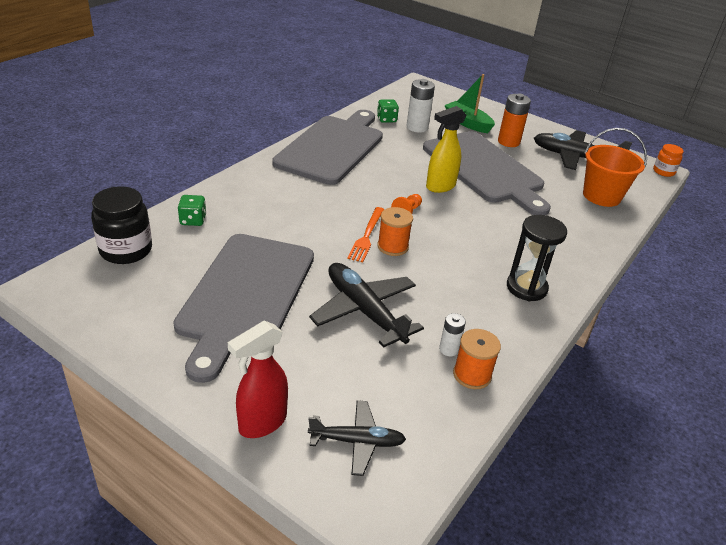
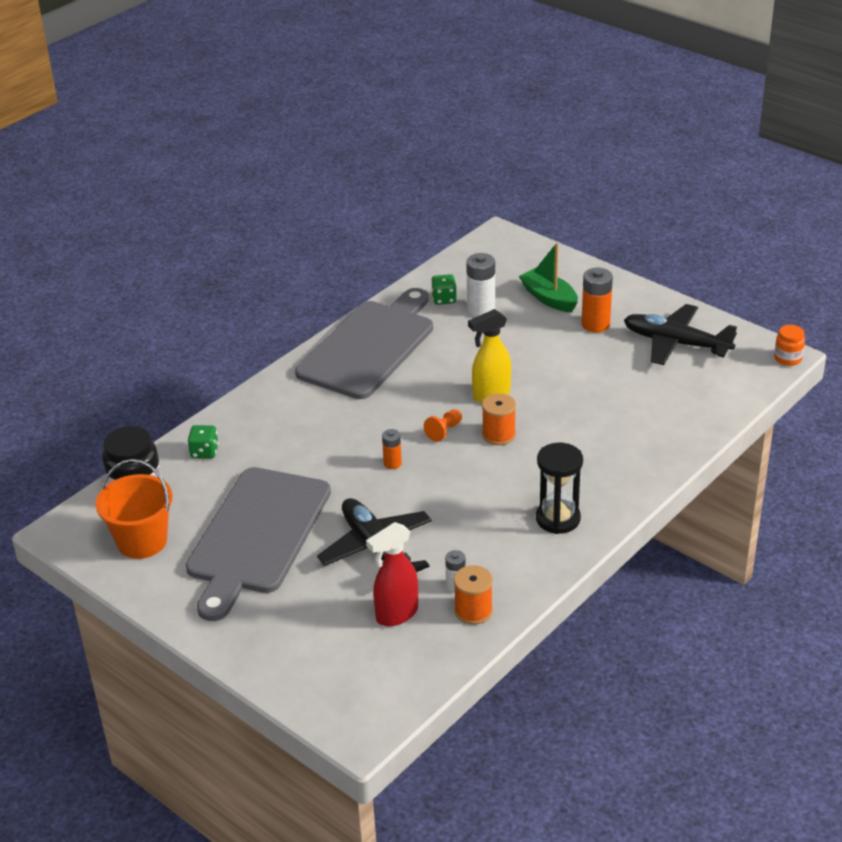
camera: 10 degrees right, 0 degrees up
(262, 423) = (265, 656): red spray bottle -> red spray bottle (396, 614)
(357, 442) = (350, 671): black plane -> none
(366, 236) = (392, 463): orange fork -> orange battery
(392, 246) = (419, 475): orange spool -> orange spool (498, 435)
(485, 169) = (553, 368): grey cutting board -> none
(601, 196) = (690, 398): orange bucket -> orange bucket (142, 541)

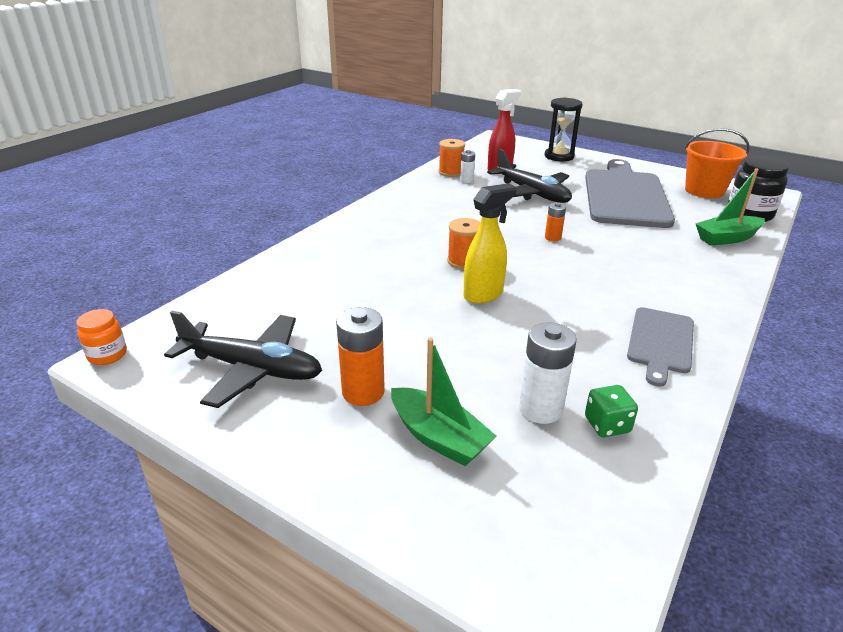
camera: 170 degrees right, 5 degrees down
(204, 452) = (727, 238): green dice -> green boat
(369, 346) = (660, 342): grey cutting board -> grey cutting board, size x0.52
(444, 431) = (519, 262): orange pawn -> none
(558, 519) = (399, 212): black hourglass -> black hourglass (559, 156)

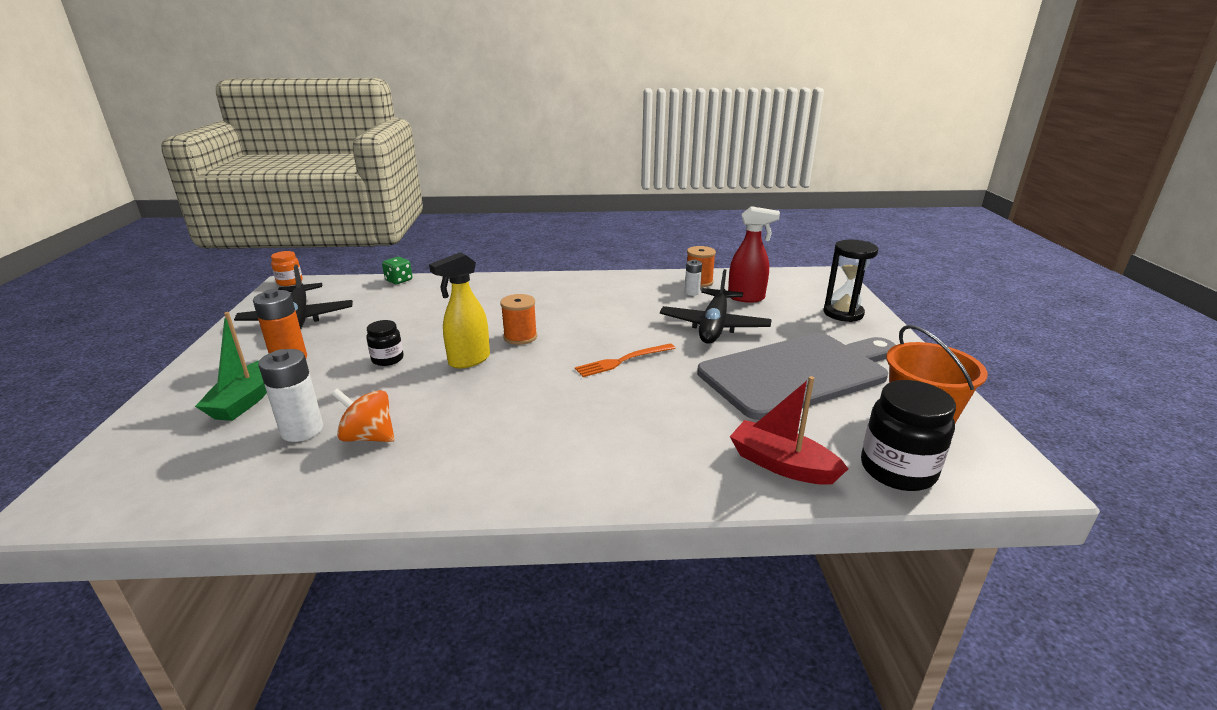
camera: 55 degrees right, 5 degrees down
(434, 333) = (387, 359): none -> black jar
(484, 295) = (468, 360): yellow spray bottle -> yellow spray bottle turned 120 degrees clockwise
(553, 237) = (623, 361): orange battery -> orange fork
(583, 374) = (369, 437): none -> orange spinning top
(607, 425) = (293, 466): green dice -> green dice (399, 280)
(660, 342) = (458, 466): grey cutting board -> none
(727, 238) = (781, 465): green boat -> red boat

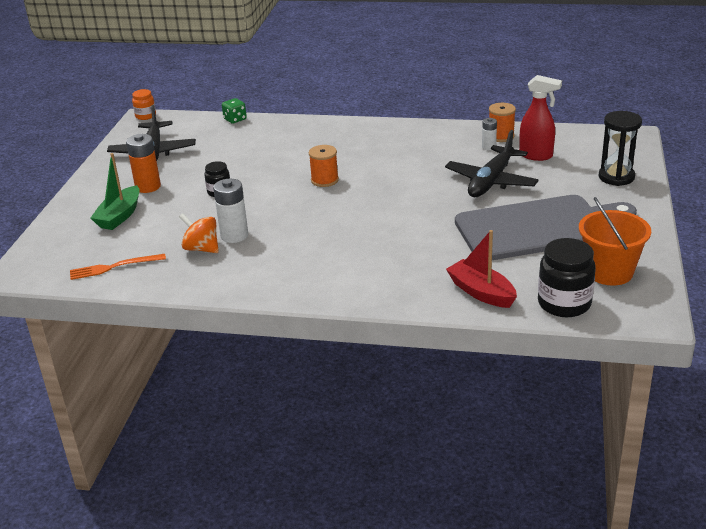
camera: 15 degrees right, 5 degrees up
(302, 430) = (158, 240): white battery -> white battery (234, 235)
(468, 360) = (279, 197): yellow spray bottle -> none
(623, 361) = (400, 207): orange fork -> orange fork (114, 267)

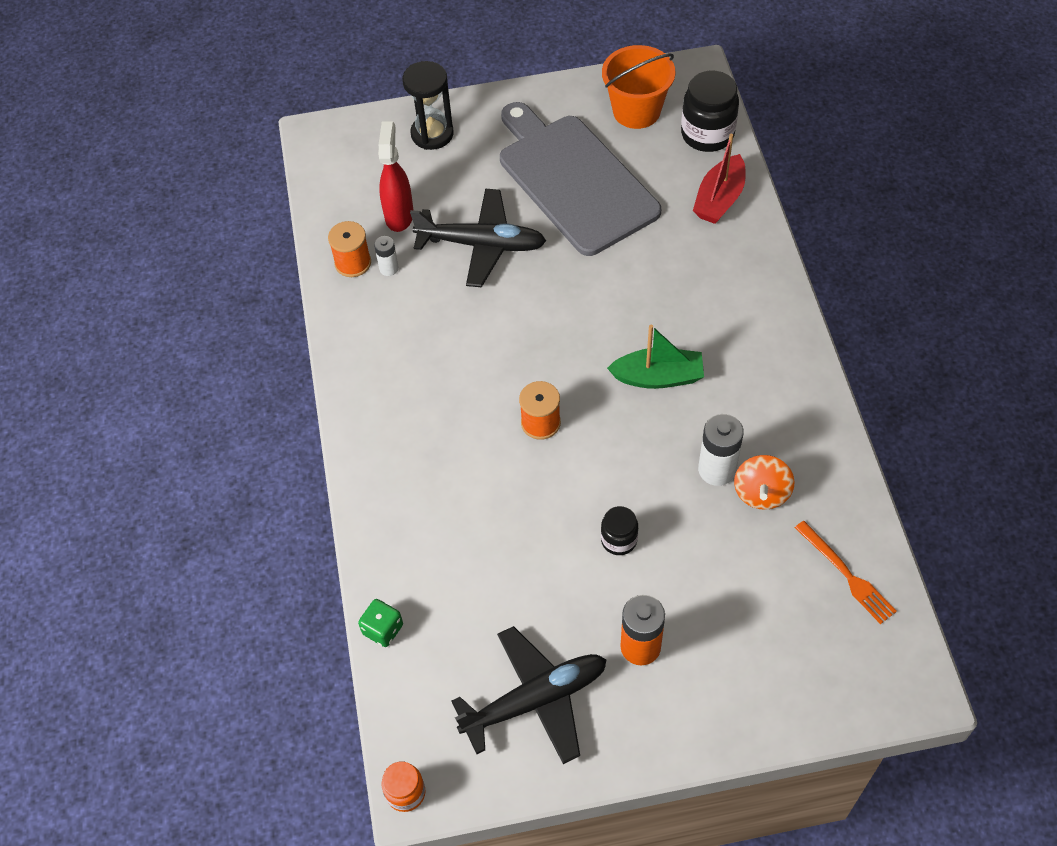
camera: 110 degrees left, 25 degrees up
(120, 216) = (732, 639): green boat -> green boat (658, 377)

